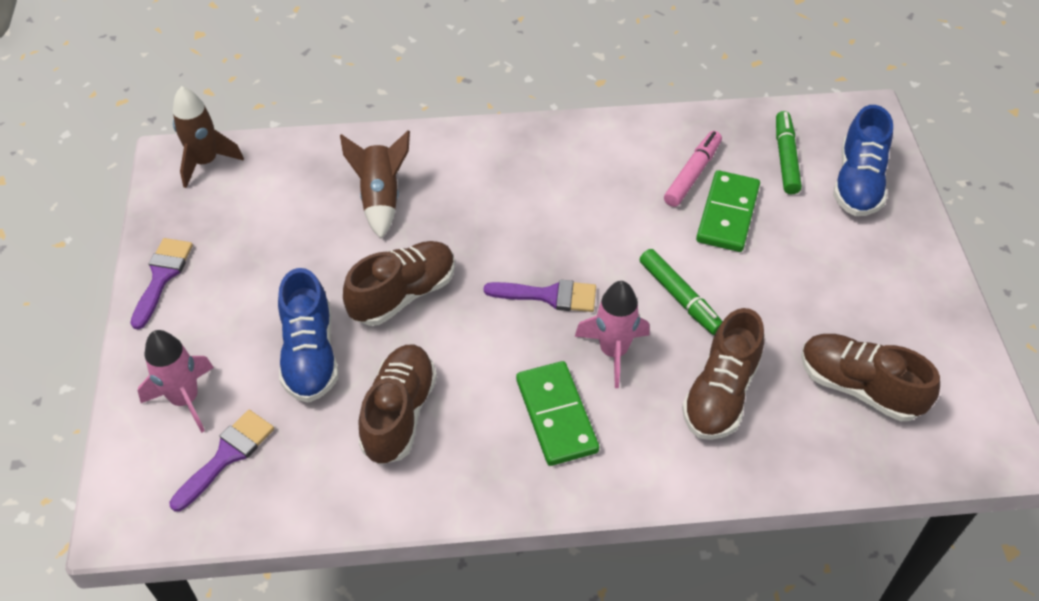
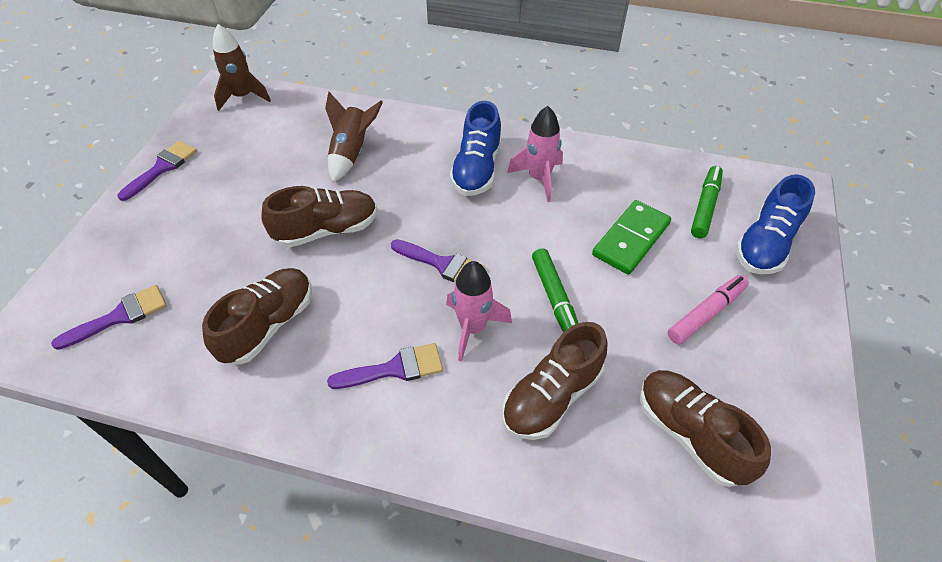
camera: 20 degrees right, 0 degrees up
(185, 399) = (119, 263): pink rocket -> pink rocket (539, 178)
(310, 355) = (229, 256): blue shoe -> blue shoe (477, 169)
(556, 415) = (395, 368): green domino -> purple brush
(692, 174) = (614, 198): pink marker -> pink marker (706, 313)

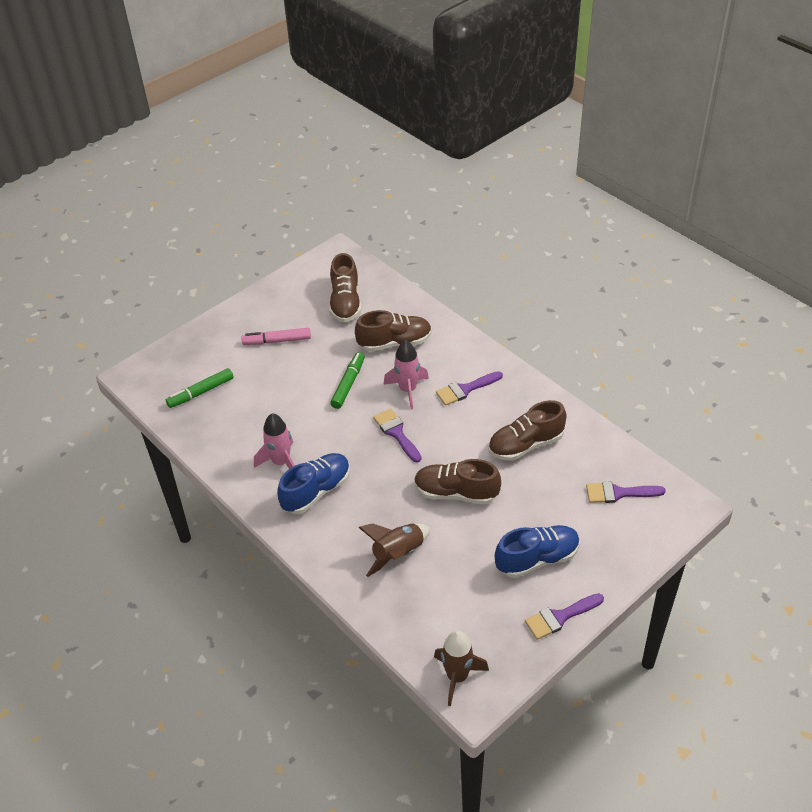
camera: 145 degrees left, 5 degrees down
(395, 368) = (465, 389): purple brush -> purple brush turned 45 degrees counterclockwise
(631, 239) = (269, 394): green domino -> none
(765, 244) = (198, 356): blue shoe -> blue shoe (537, 559)

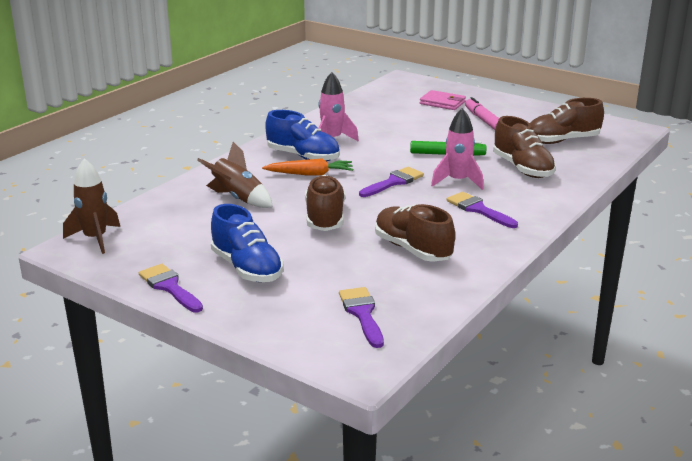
camera: 75 degrees right, 20 degrees down
(201, 392) = (399, 102): green marker -> none
(218, 360) = (442, 103): none -> pink wallet
(359, 491) = (310, 174): none -> orange carrot

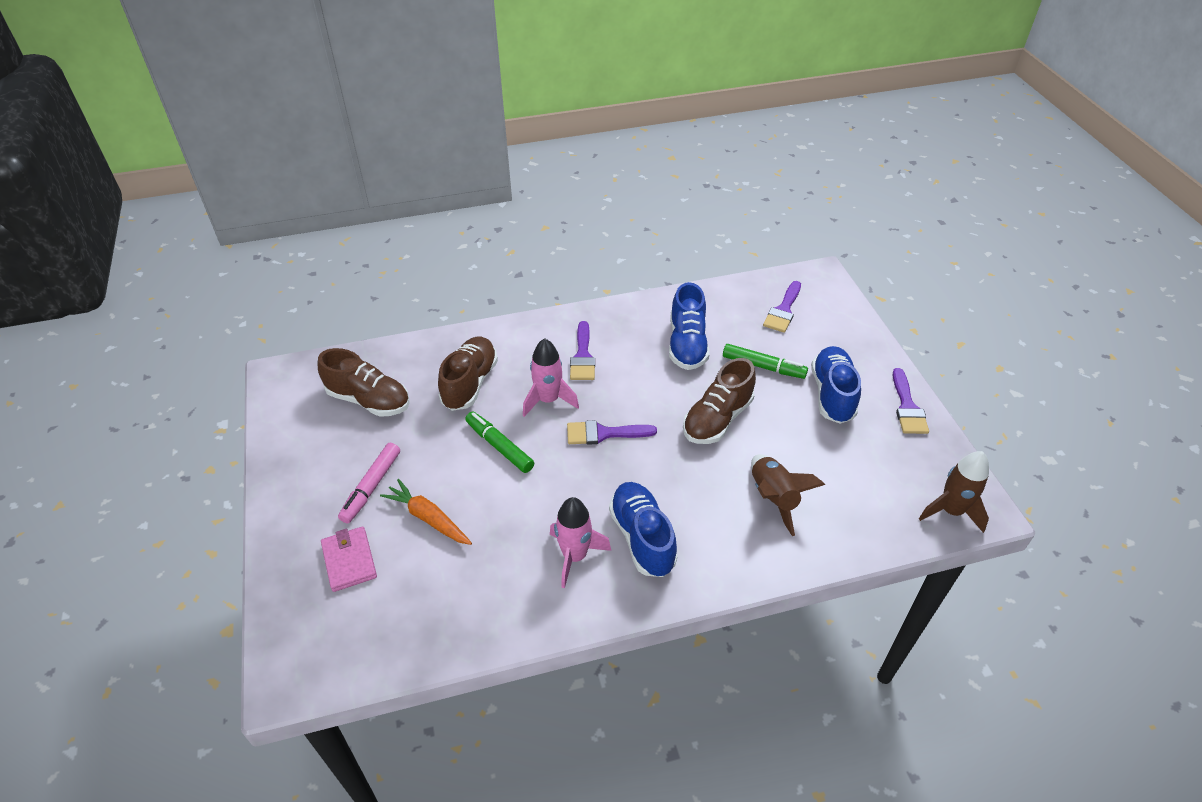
camera: 140 degrees left, 20 degrees up
(310, 174) = (666, 497): orange carrot -> orange carrot (428, 518)
(328, 262) = (763, 366): none -> green marker
(412, 249) = (687, 344): brown shoe -> blue shoe

